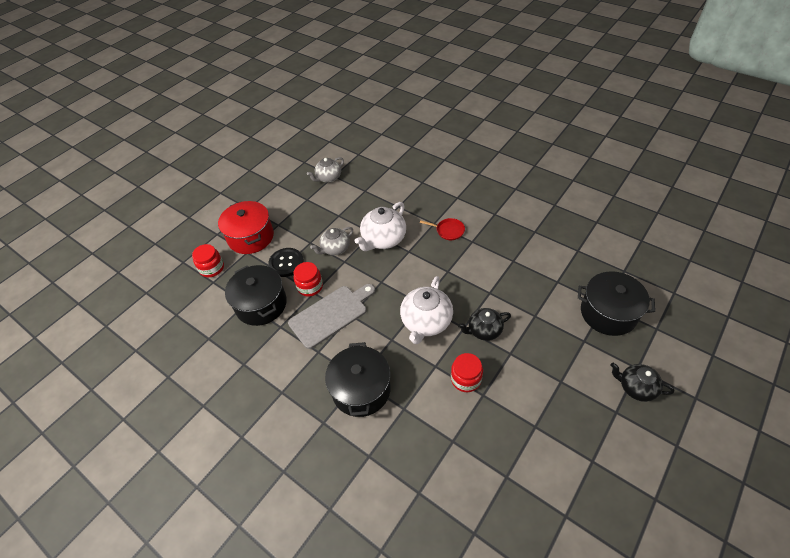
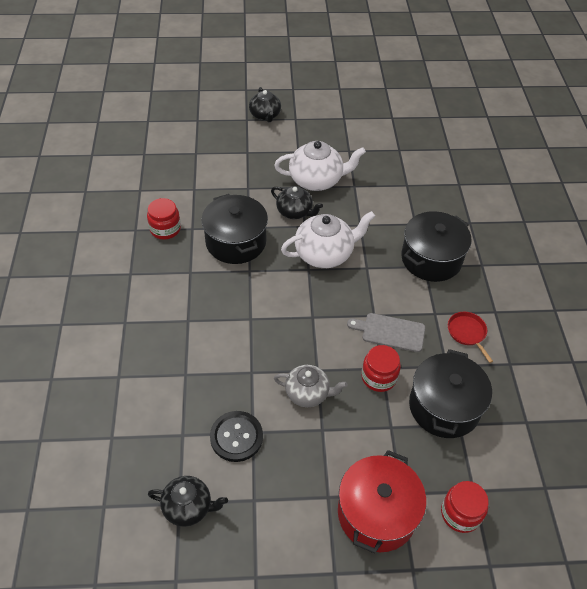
camera: 135 degrees left, 0 degrees up
(286, 263) = (373, 429): black button -> black button (236, 437)
(328, 178) = (188, 507): grey teapot -> black teapot
(331, 314) = (390, 332): grey cutting board -> grey cutting board, size x0.66
(383, 239) = (253, 354): white teapot -> white teapot (316, 180)
(448, 231) = (190, 300): red pan -> red pan (467, 333)
(466, 379) = (352, 201): red jar -> red jar (165, 229)
(608, 313) = (204, 148): black pot -> black pot (236, 242)

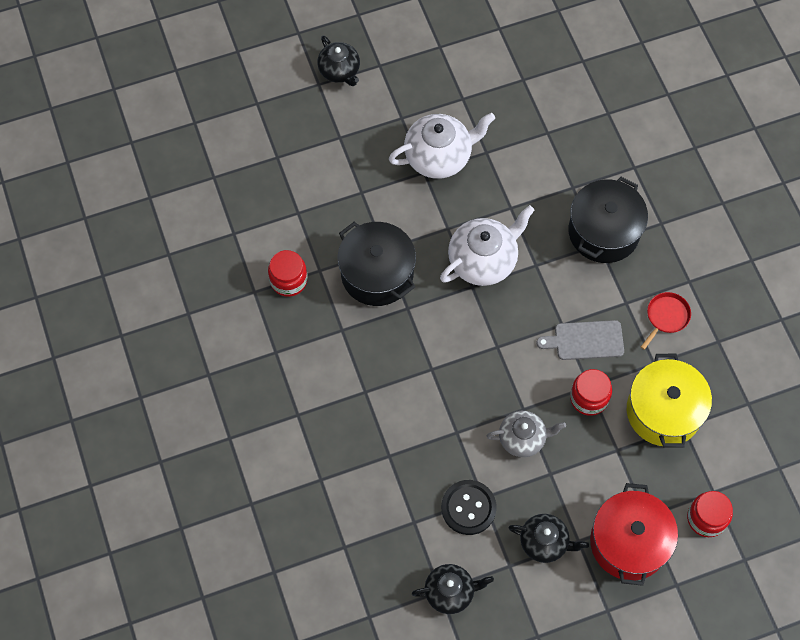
camera: 15 degrees left, 15 degrees up
(295, 212) = (429, 211): black teapot -> black teapot (544, 542)
(444, 406) = (663, 411): black pot -> yellow pot
(467, 333) = (666, 317): red pan -> red pan turned 75 degrees clockwise

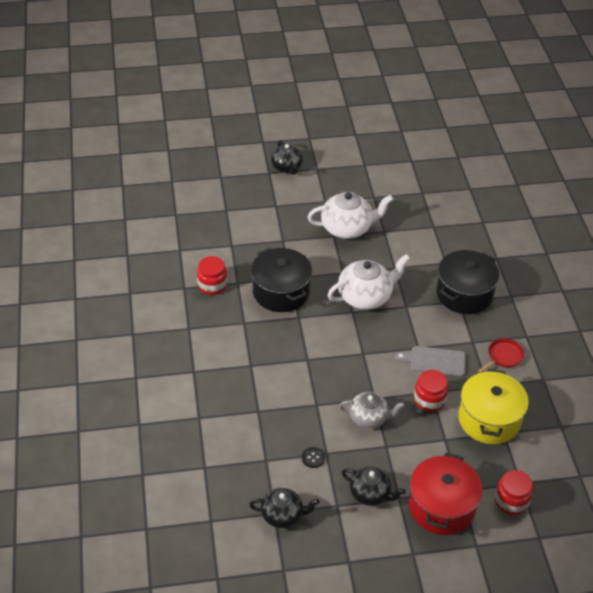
camera: 10 degrees right, 20 degrees down
(468, 508) = (313, 458): black button -> black button, size x0.50

